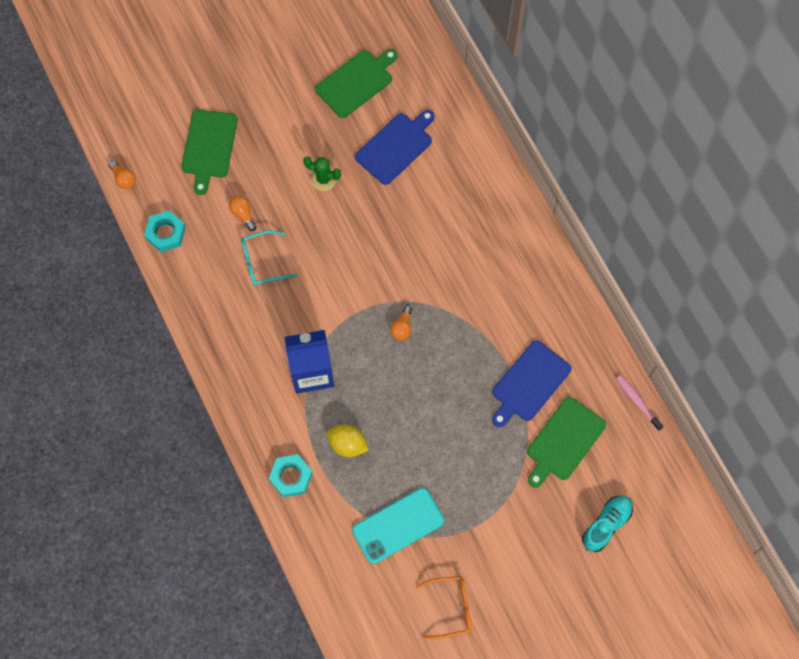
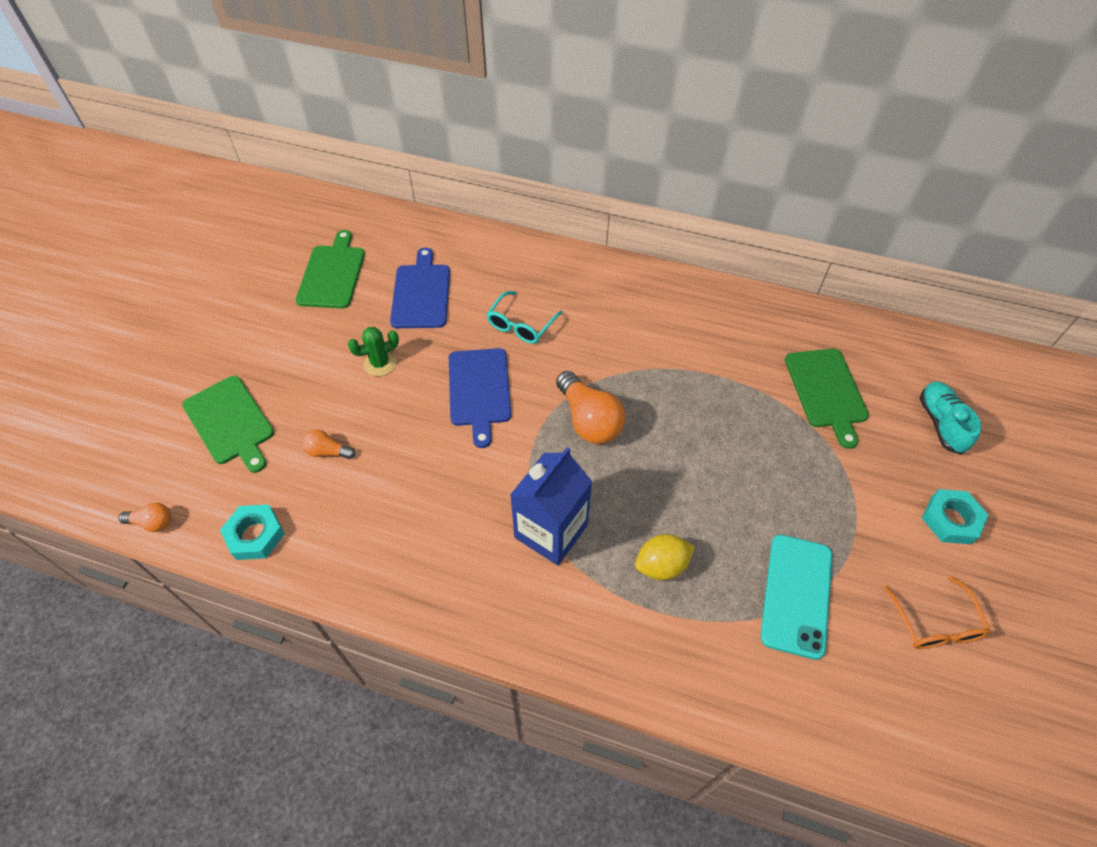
camera: 45 degrees left, 15 degrees down
(262, 262) = (392, 476): turquoise glasses -> turquoise glasses (521, 325)
(291, 477) = (645, 653): turquoise nut -> turquoise nut (951, 520)
(402, 327) = (589, 420): orange light bulb -> orange light bulb, size x1.94
(450, 607) = (935, 623): orange glasses -> orange glasses turned 135 degrees clockwise
(529, 383) = (744, 373): blue cutting board -> blue cutting board (479, 390)
(637, 402) = (835, 316): pink toothbrush -> none

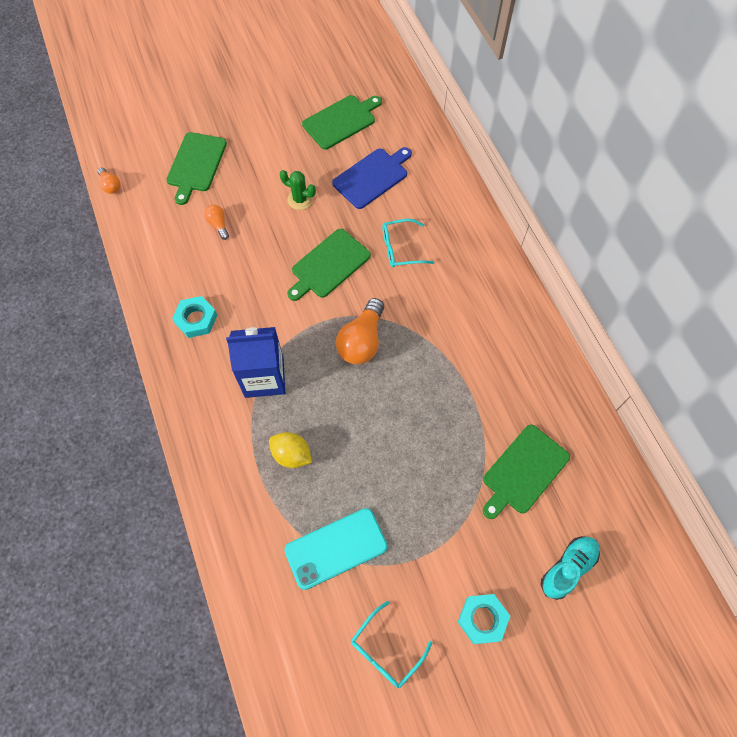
camera: 50 degrees right, 10 degrees up
(255, 535) = (141, 236): turquoise nut -> turquoise nut (196, 319)
(479, 390) = (328, 265): blue cutting board -> green cutting board
(935, 623) = (386, 650): orange glasses -> turquoise glasses

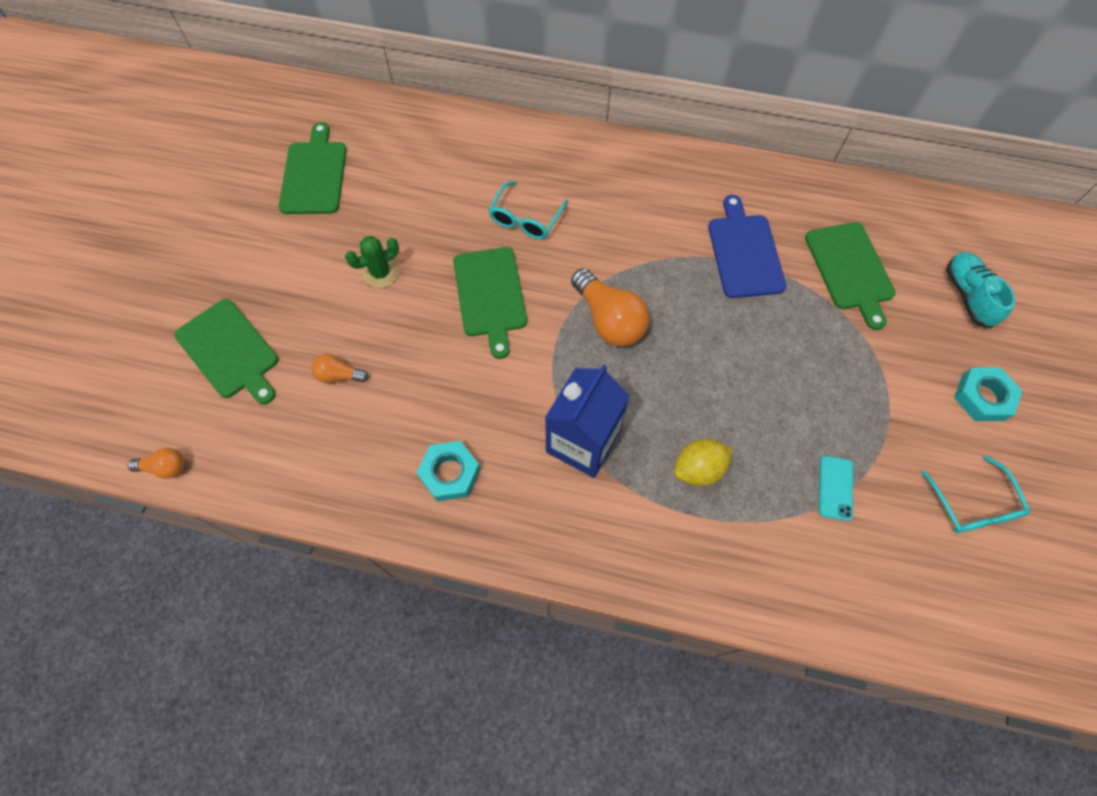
camera: 55 degrees left, 0 degrees up
(336, 548) = (835, 488): turquoise phone -> turquoise phone, size x0.52
(372, 177) = (414, 190): blue cutting board -> blue cutting board (744, 252)

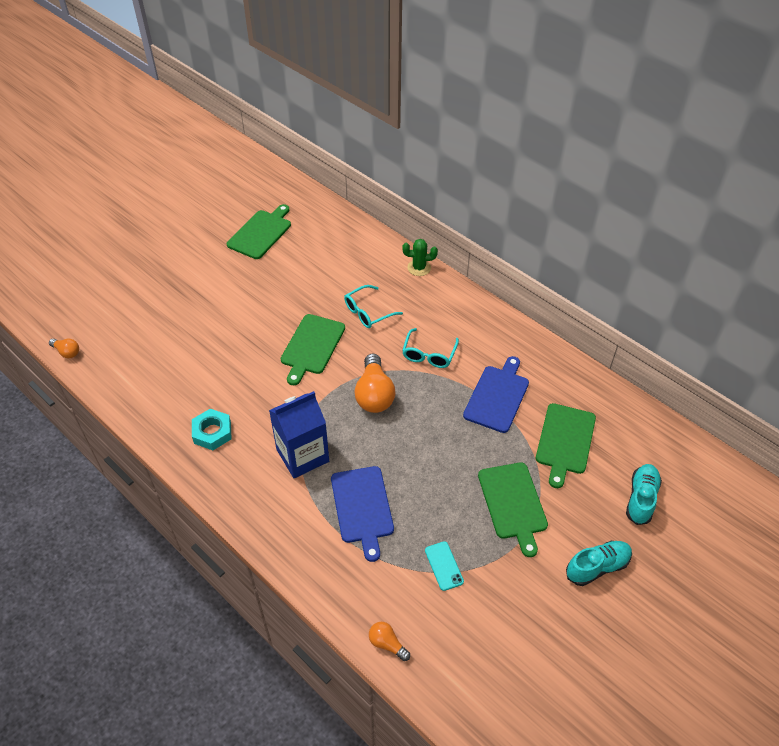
camera: 30 degrees right, 15 degrees down
(229, 351) = (143, 308): green cutting board -> green cutting board (513, 503)
(339, 375) = (192, 349): orange light bulb -> orange light bulb (387, 644)
(381, 273) = (257, 304): green cactus -> green cactus (419, 268)
(698, 469) = (362, 507): yellow lemon -> blue cutting board
(835, 488) = (444, 566): turquoise phone -> turquoise phone turned 60 degrees counterclockwise
(973, 505) = (532, 628): turquoise glasses -> turquoise glasses (429, 354)
(983, 397) = (597, 567): turquoise nut -> turquoise shoe

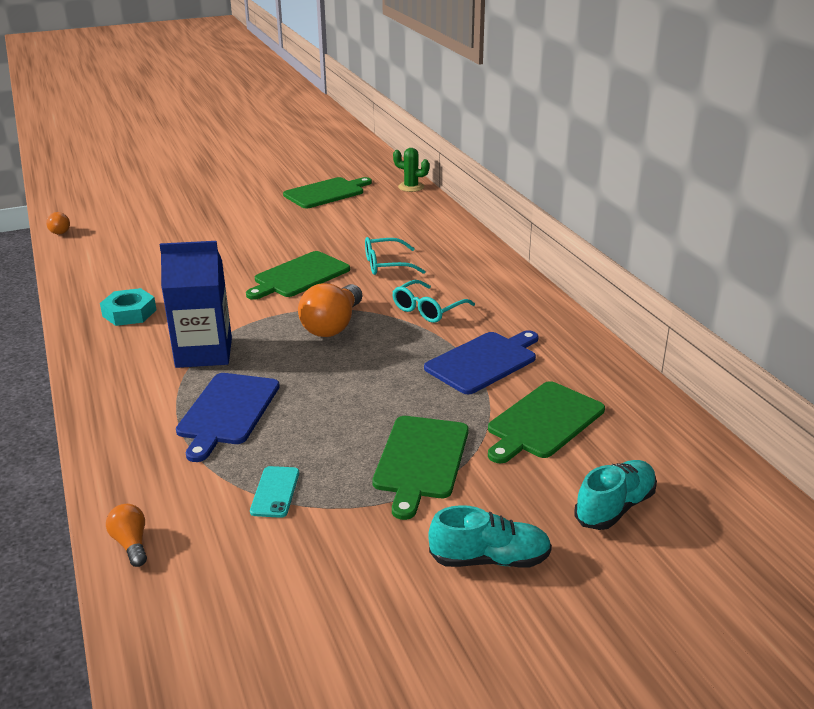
camera: 25 degrees right, 20 degrees down
(419, 268) = (476, 245): green cactus -> green cactus (411, 187)

